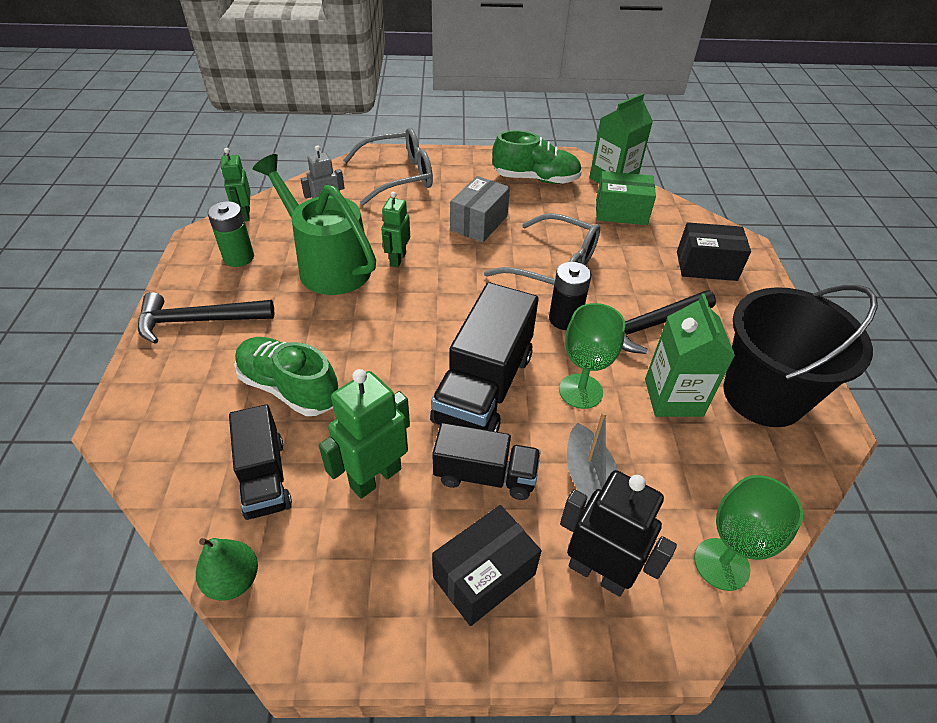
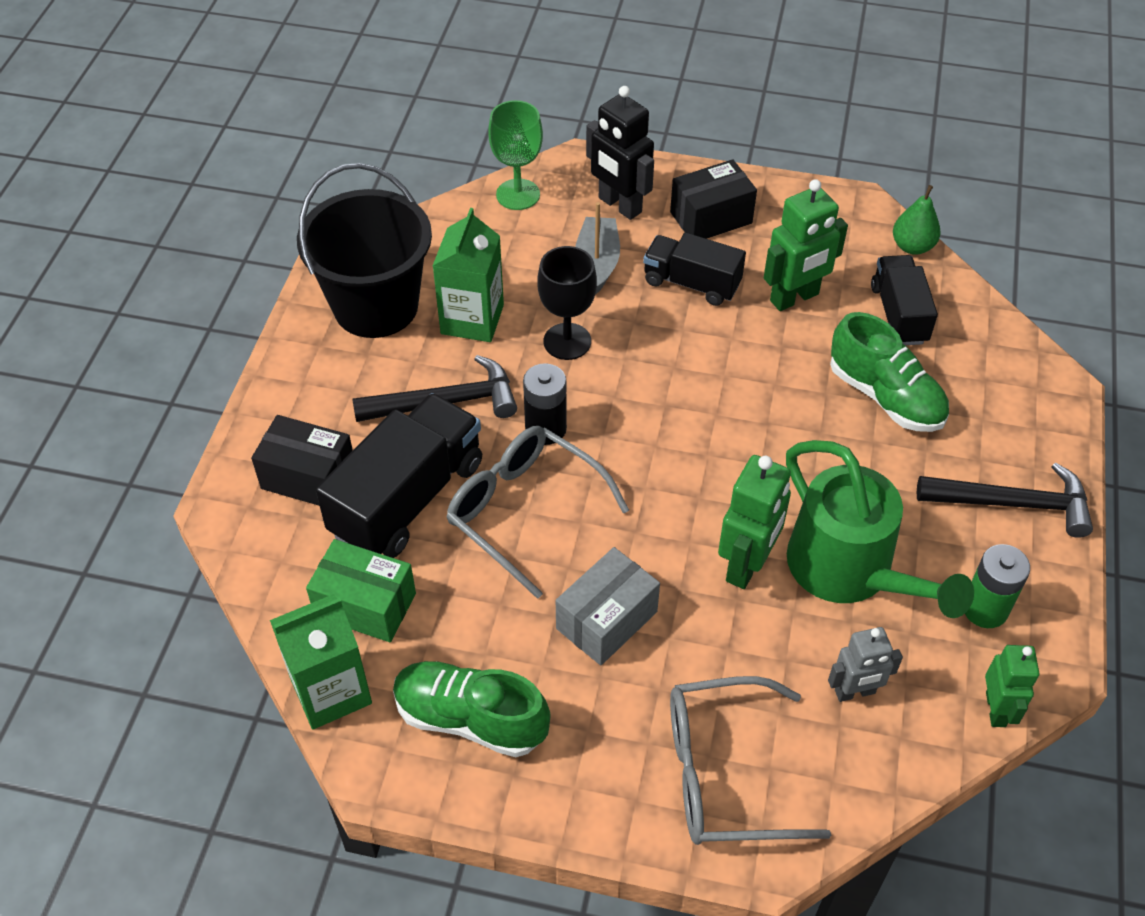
camera: 165 degrees left, 5 degrees up
(397, 259) = (747, 565): green robot -> green robot, size x1.54
(484, 387) = (670, 362): black truck -> black truck (407, 498)
(580, 391) = (567, 341): green goblet -> black goblet

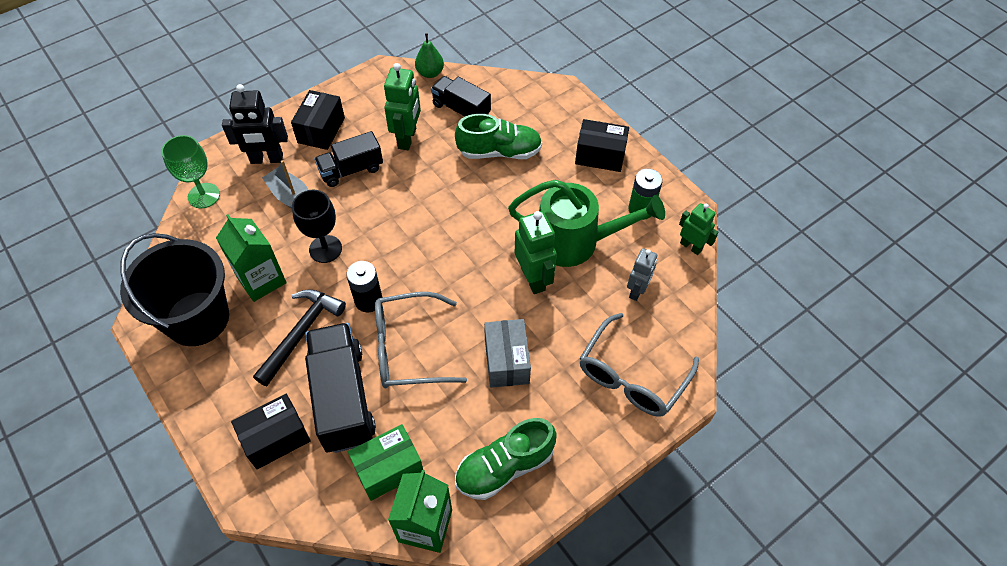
camera: 50 degrees left, 5 degrees up
(1012, 503) = (600, 155): black hammer -> black box

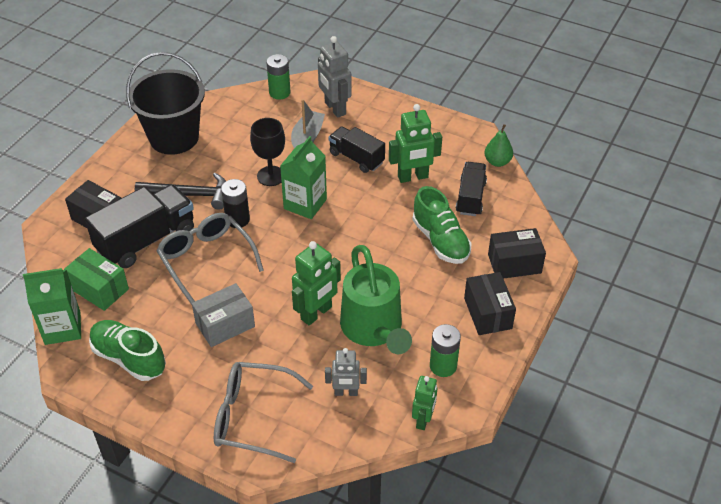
camera: 65 degrees right, 10 degrees down
(204, 195) = (279, 92): green goblet -> green battery
(261, 280) = (223, 154): green carton -> green carton (305, 204)
(267, 159) = (335, 108): black robot -> grey robot
(321, 130) = (385, 124): black box -> black box (514, 264)

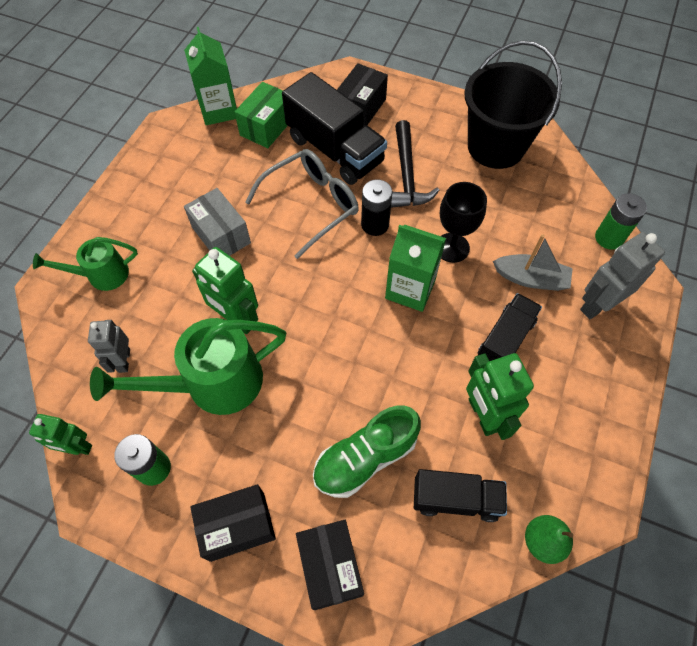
camera: 85 degrees right, 15 degrees up
(129, 358) = (181, 164): green shoe -> none
(252, 417) = (101, 275): grey glasses -> green watering can

